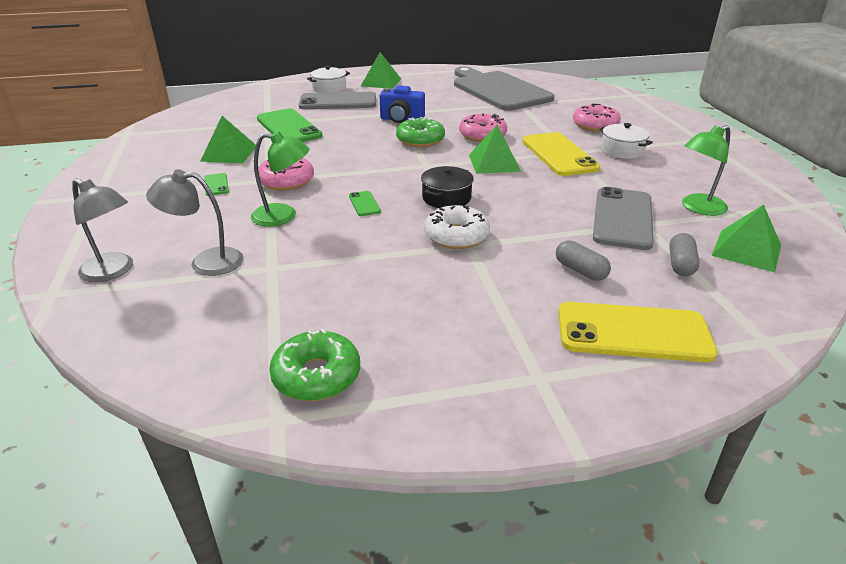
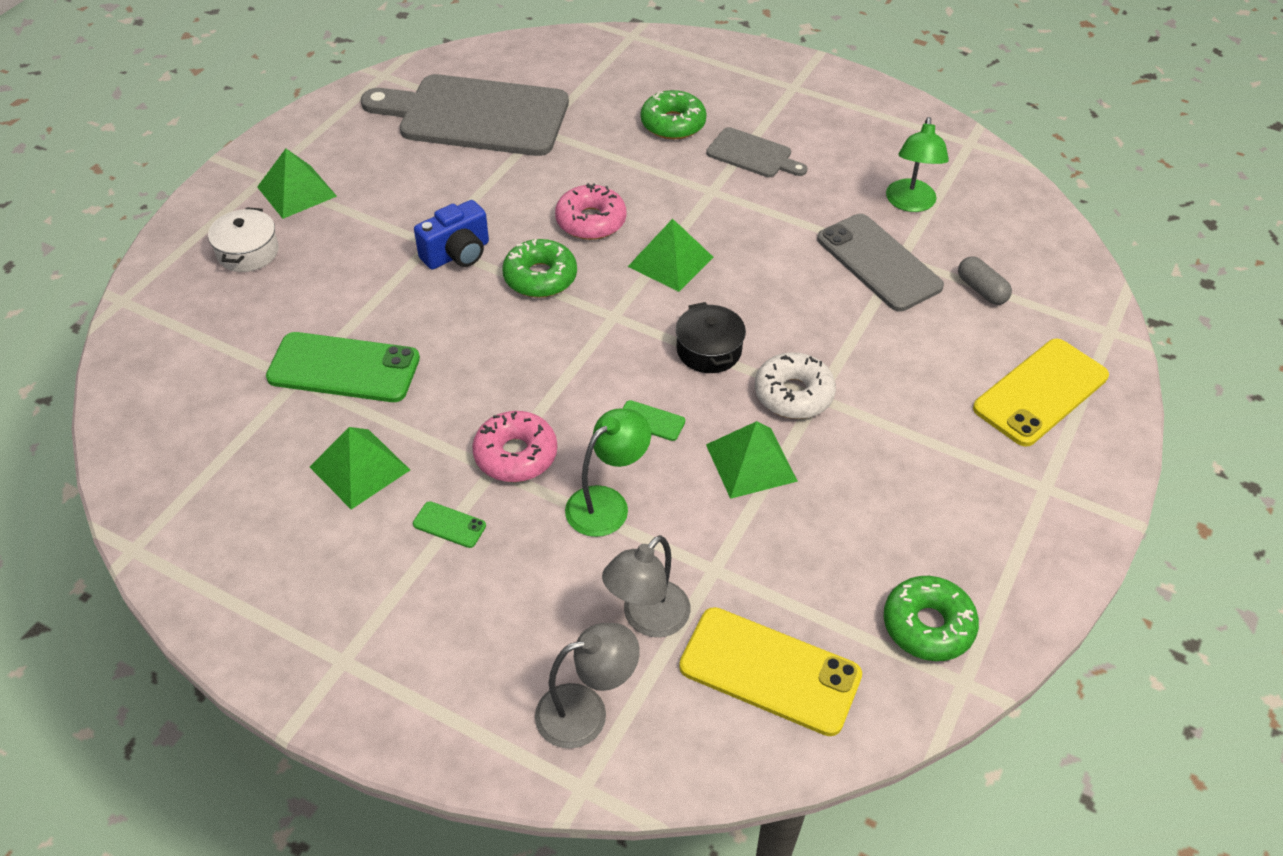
camera: 50 degrees left, 15 degrees up
(338, 102) = (314, 273): grey phone -> none
(559, 154) = (708, 202): yellow phone -> yellow phone (770, 671)
(580, 270) = (932, 356): grey capsule -> none
(595, 125) = (673, 124): pink donut -> green donut
(622, 151) = (752, 155): white pot -> grey cutting board
(746, 250) = (999, 235): green pyramid -> green pyramid (751, 462)

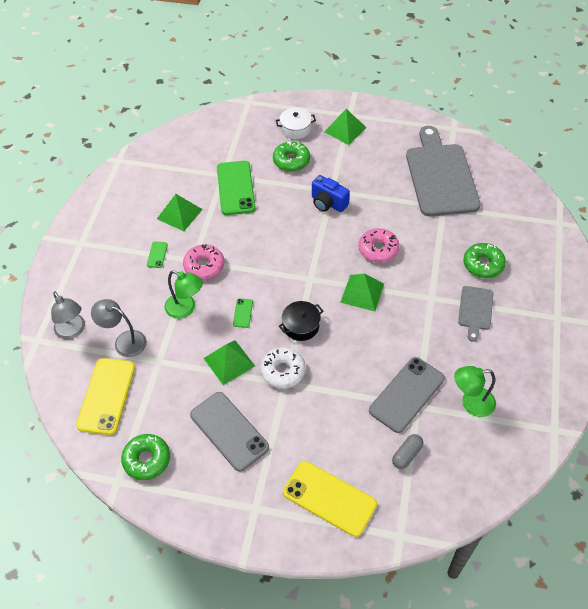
camera: 75 degrees right, 5 degrees up
(540, 277) = (325, 241): green donut -> green donut (291, 161)
(894, 492) = (229, 431): none -> grey phone

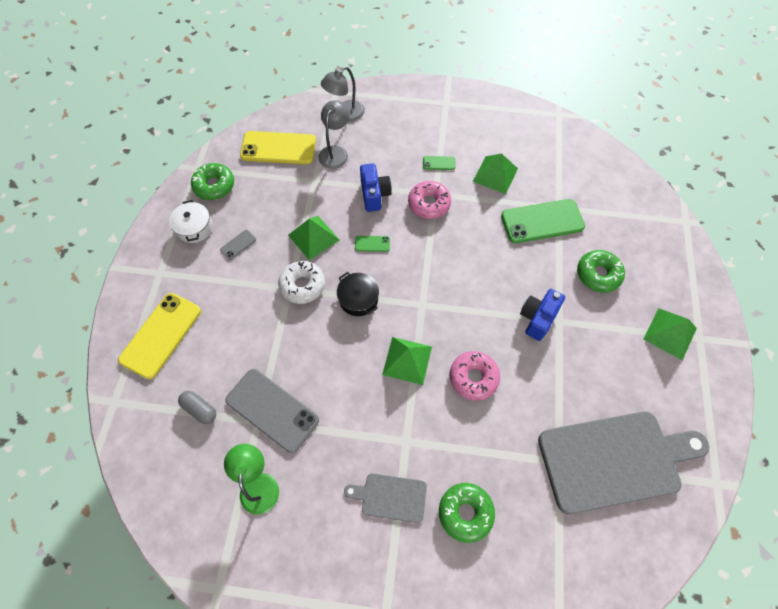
camera: 85 degrees right, 10 degrees up
(186, 309) = (374, 194): green lamp -> blue camera
(229, 431) = (238, 244): grey phone -> grey phone, size x0.44
(295, 129) = (654, 275): white pot -> white pot (195, 228)

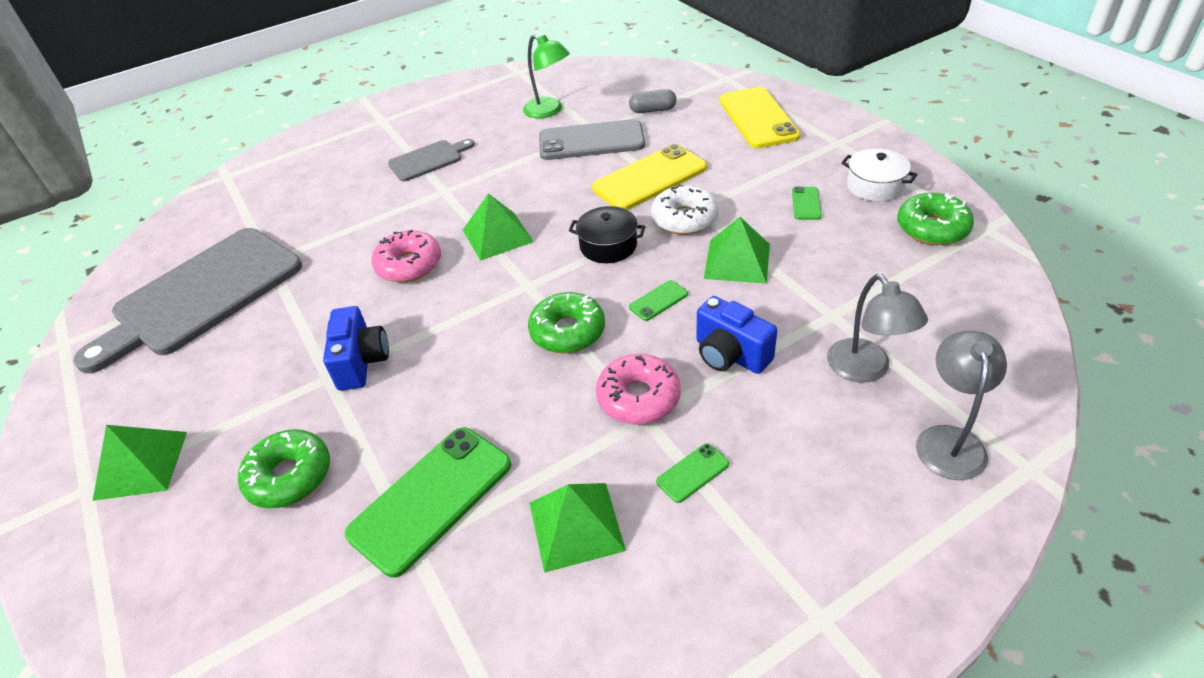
camera: 145 degrees right, 20 degrees down
(238, 244) = (806, 203): grey phone -> green phone
(278, 148) = (945, 317): yellow phone -> yellow phone (650, 178)
(465, 512) = (351, 187): green donut -> green donut (567, 331)

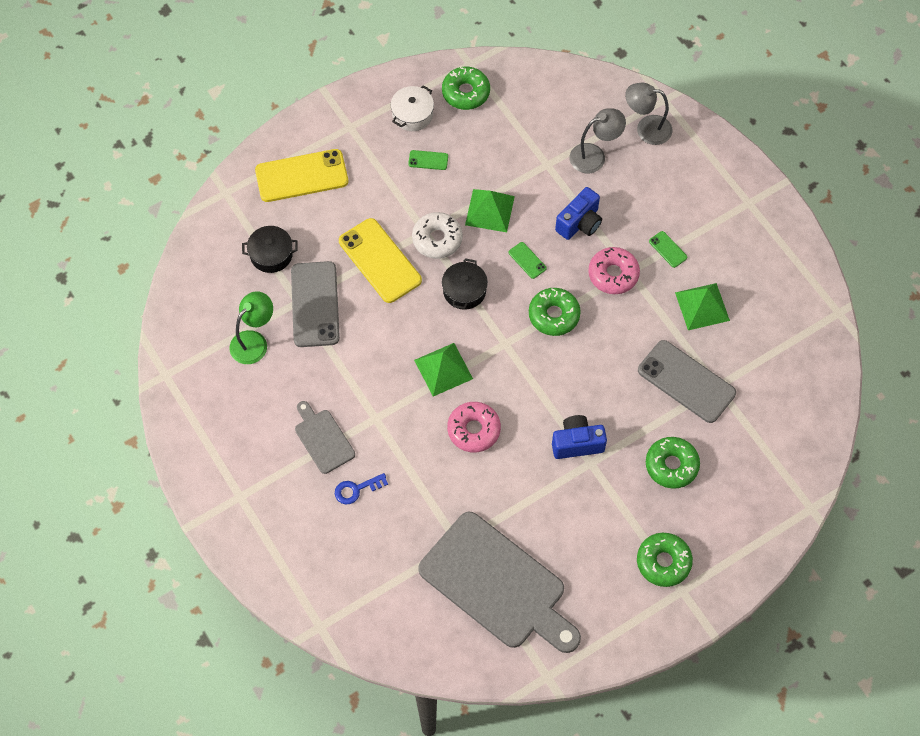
camera: 95 degrees left, 20 degrees up
(141, 465) = (663, 562): green pyramid -> green donut
(363, 185) = (356, 489): none -> blue key
(431, 499) = (686, 381): green phone -> grey phone
(653, 110) = (271, 254): grey capsule -> black pot

